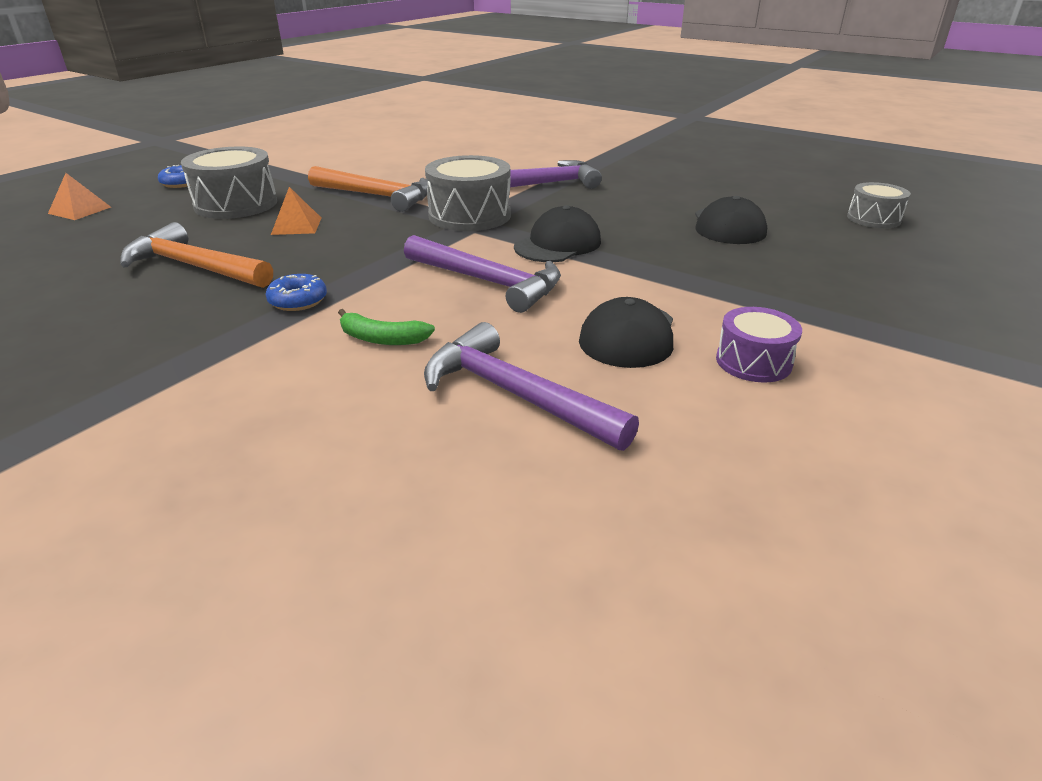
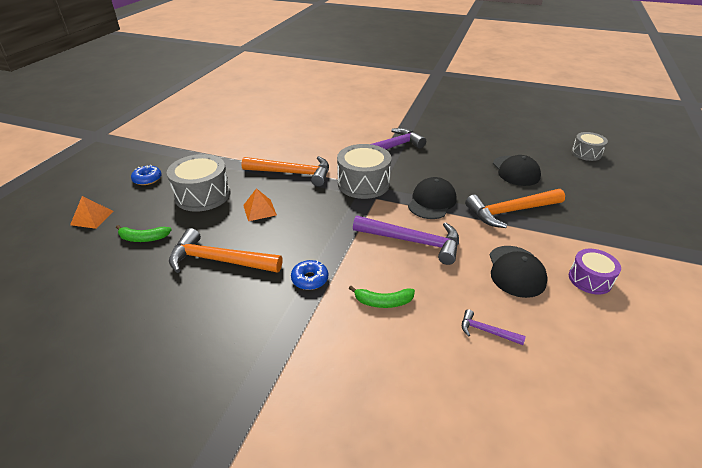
camera: 15 degrees left, 5 degrees up
(121, 235) = (143, 238): none -> green banana
(516, 395) = (486, 331): purple hammer -> purple hammer, size x0.47
(679, 268) = (510, 211): none -> orange hammer

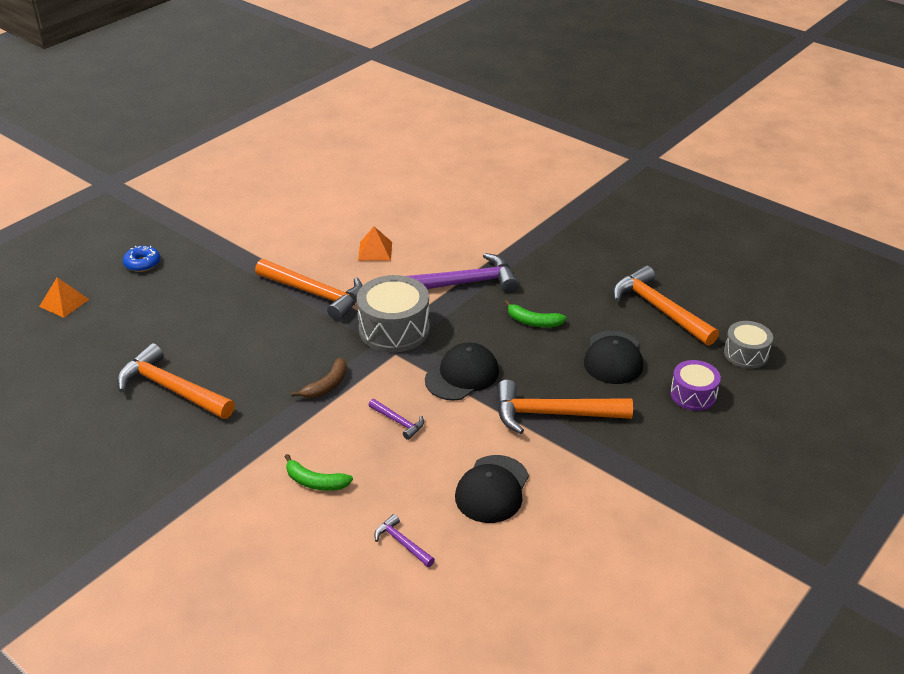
camera: 20 degrees right, 0 degrees up
(143, 238) = (106, 342): green banana -> green banana (533, 322)
(203, 195) = (194, 301): grey drum -> none
(259, 210) = (247, 336): orange pyramid -> orange pyramid (375, 251)
(310, 279) = (254, 436): blue donut -> none
(342, 229) = (326, 386): none -> brown banana
(412, 241) = (398, 422): purple hammer -> purple hammer, size x0.47
(516, 140) = (659, 309): none -> orange hammer
(590, 279) = (573, 523): purple drum -> purple drum (693, 395)

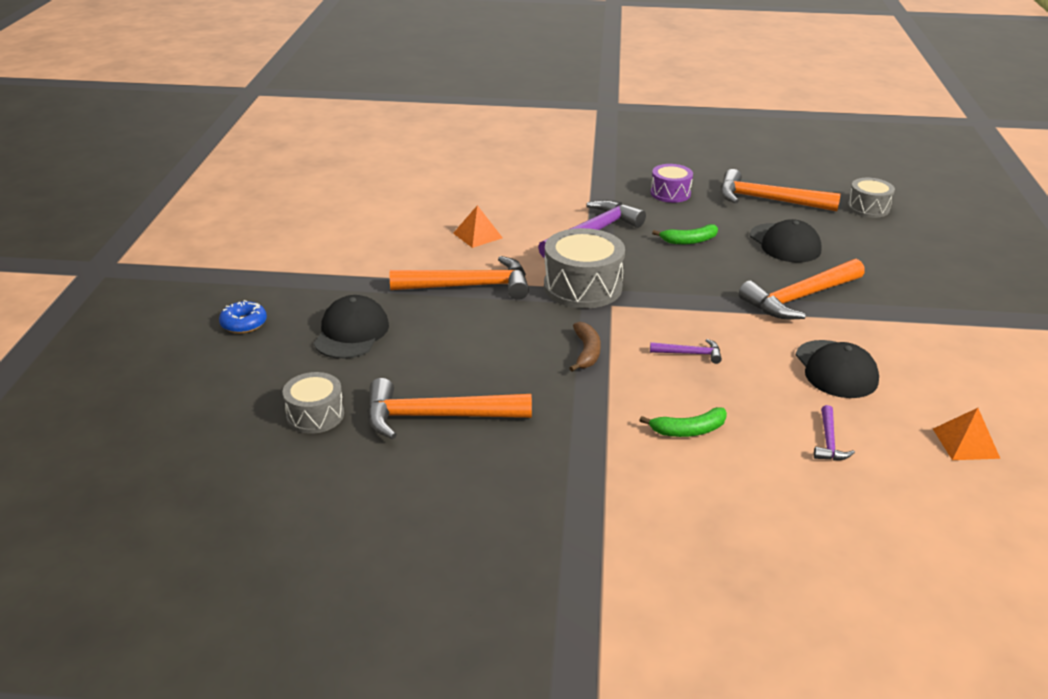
camera: 35 degrees left, 5 degrees down
(64, 303) = (197, 390): orange pyramid -> orange pyramid (965, 443)
(106, 353) = (315, 415): none -> grey drum
(402, 543) = (828, 441): purple hammer -> purple hammer turned 90 degrees counterclockwise
(462, 375) = (690, 299): black cap -> black cap (351, 333)
(693, 395) = (874, 246): purple drum -> purple drum (670, 193)

